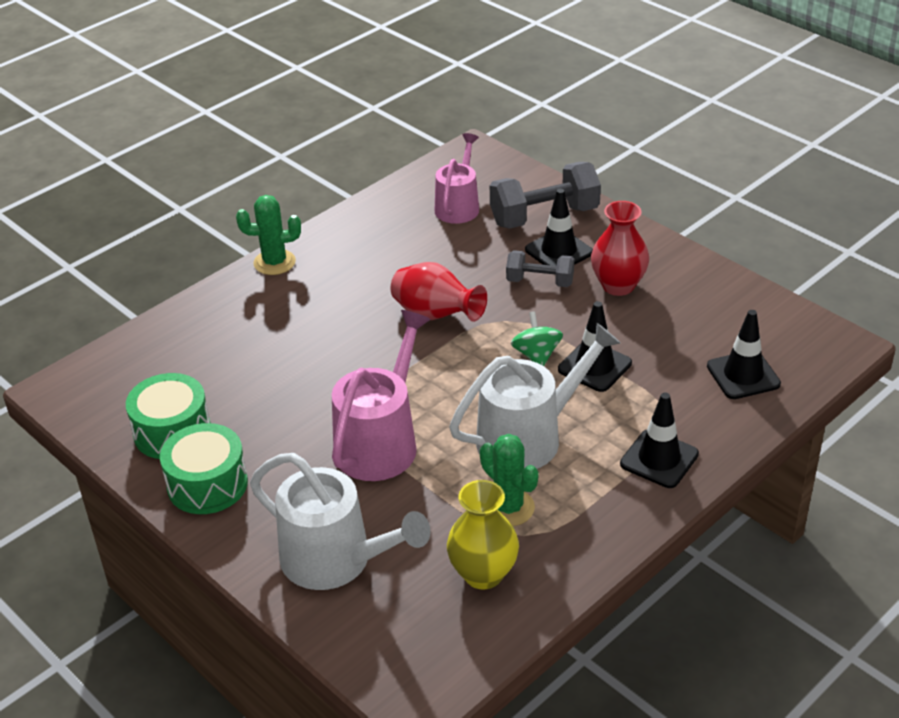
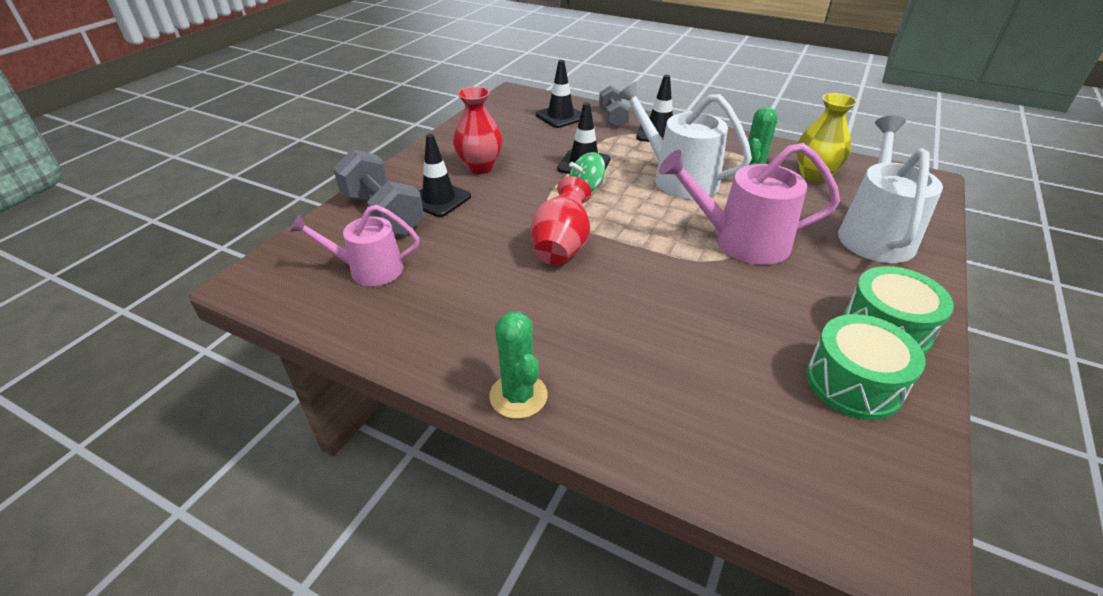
camera: 110 degrees left, 0 degrees up
(540, 282) = (488, 202): grey dumbbell -> grey dumbbell (612, 118)

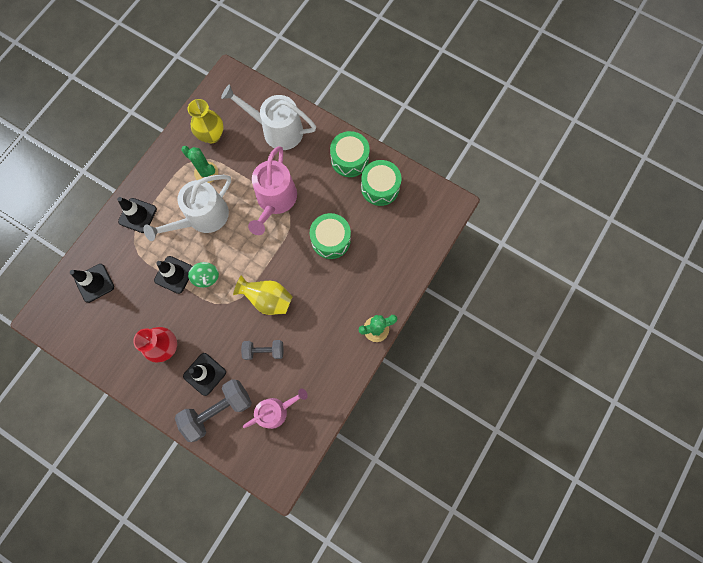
camera: 85 degrees left, 35 degrees up
(369, 270) = (276, 411): pink watering can -> pink watering can turned 120 degrees counterclockwise
(561, 247) = (268, 299): red vase -> yellow vase
(612, 118) = (105, 244): grey dumbbell -> grey dumbbell (264, 351)
(696, 313) = (331, 240): none -> green drum

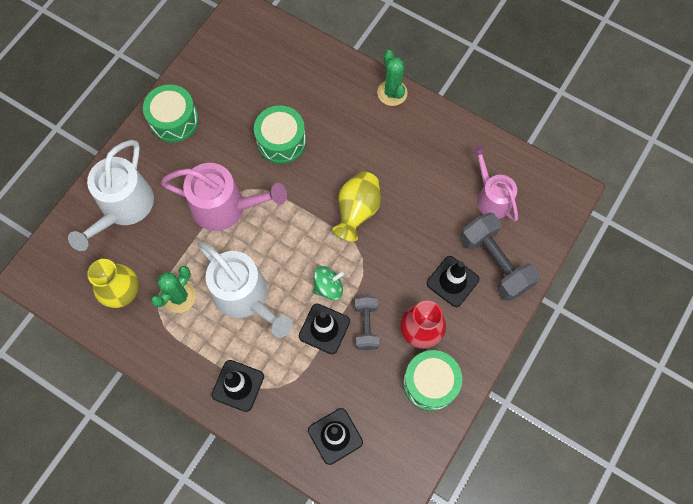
camera: 90 degrees left, 5 degrees down
(264, 351) = (421, 213): grey dumbbell -> grey dumbbell (366, 326)
(380, 187) = (215, 87): green drum -> green drum (430, 383)

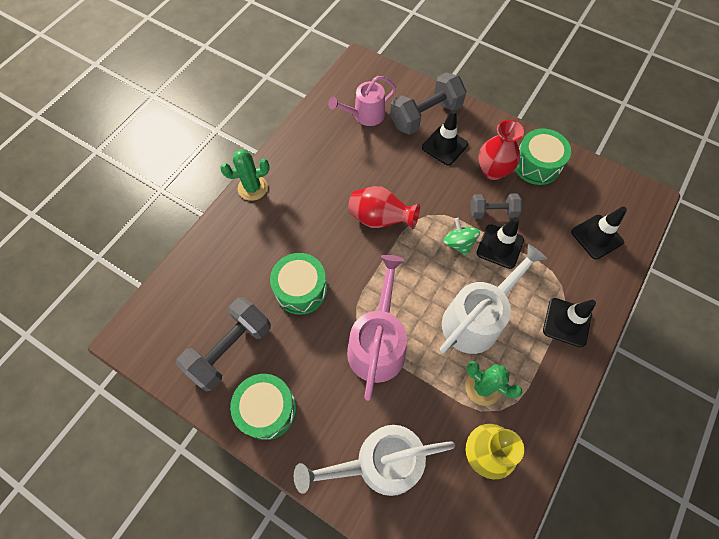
camera: 90 degrees left, 5 degrees down
(123, 207) = (380, 462): white watering can -> white watering can turned 150 degrees clockwise
(227, 88) = (230, 349): none -> grey dumbbell
(357, 211) = (380, 219): yellow vase -> red vase

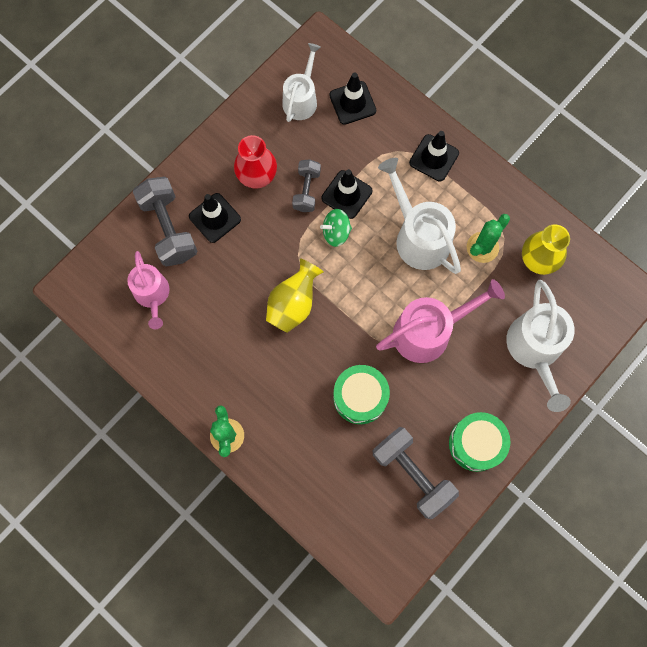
camera: 80 degrees left, 10 degrees up
(378, 344) = (428, 331): pink watering can -> pink watering can turned 135 degrees clockwise
(380, 219) = (293, 304): red vase -> yellow vase
(536, 165) = (259, 132): green drum -> none
(582, 193) = (301, 99): none -> white watering can

